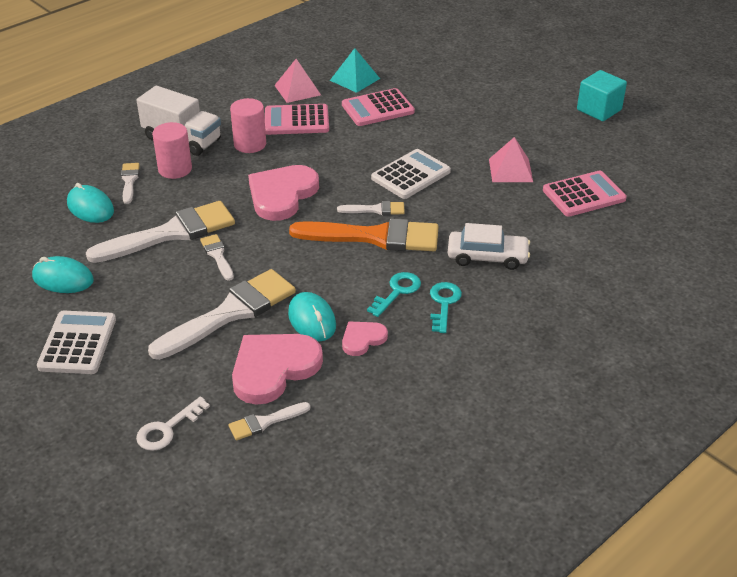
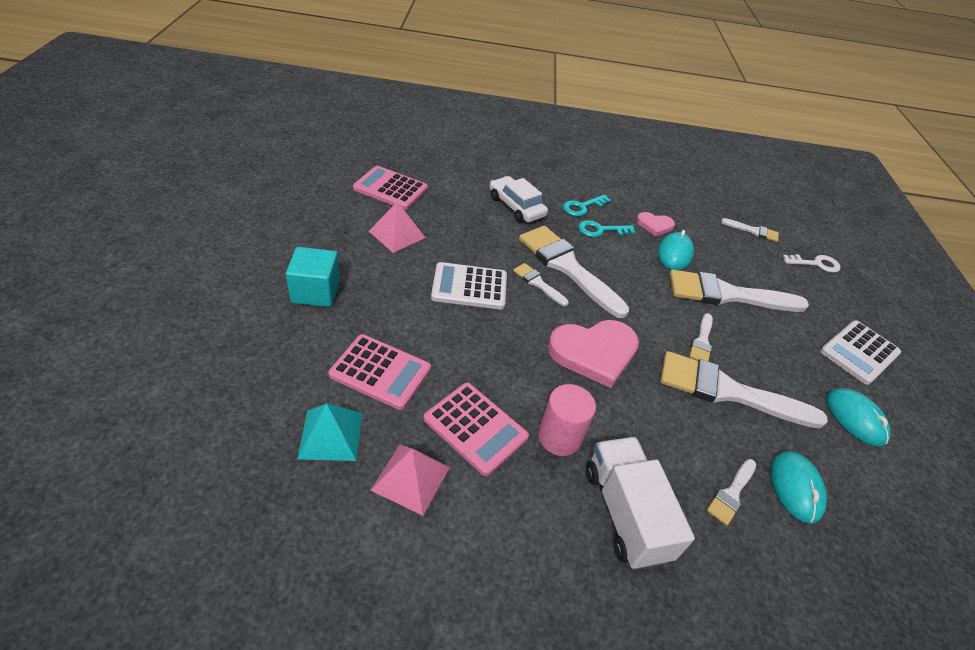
camera: 140 degrees left, 5 degrees up
(175, 169) = (669, 469): pink cylinder -> none
(273, 369) = (725, 248): pink heart -> none
(374, 237) = (567, 267): orange brush -> white brush
(599, 110) = (237, 218): turquoise cube -> turquoise cube (316, 291)

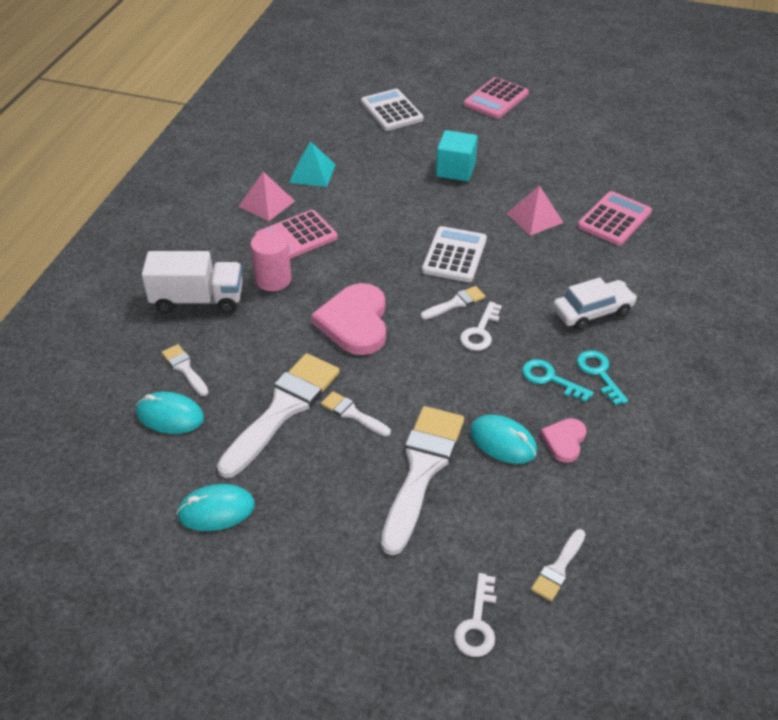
camera: 110 degrees right, 0 degrees up
(380, 372) = (362, 197): pink calculator -> pink calculator (496, 99)
(567, 267) = (480, 332): white brush -> white key
(600, 230) = (550, 379): turquoise key -> turquoise key turned 60 degrees counterclockwise
(859, 352) = (301, 575): white calculator -> white calculator (391, 111)

